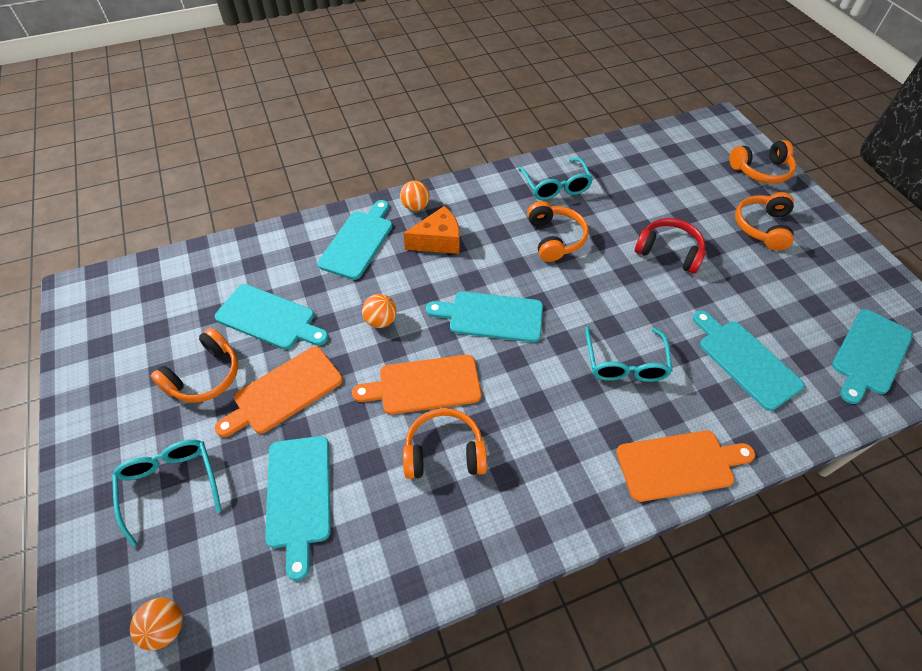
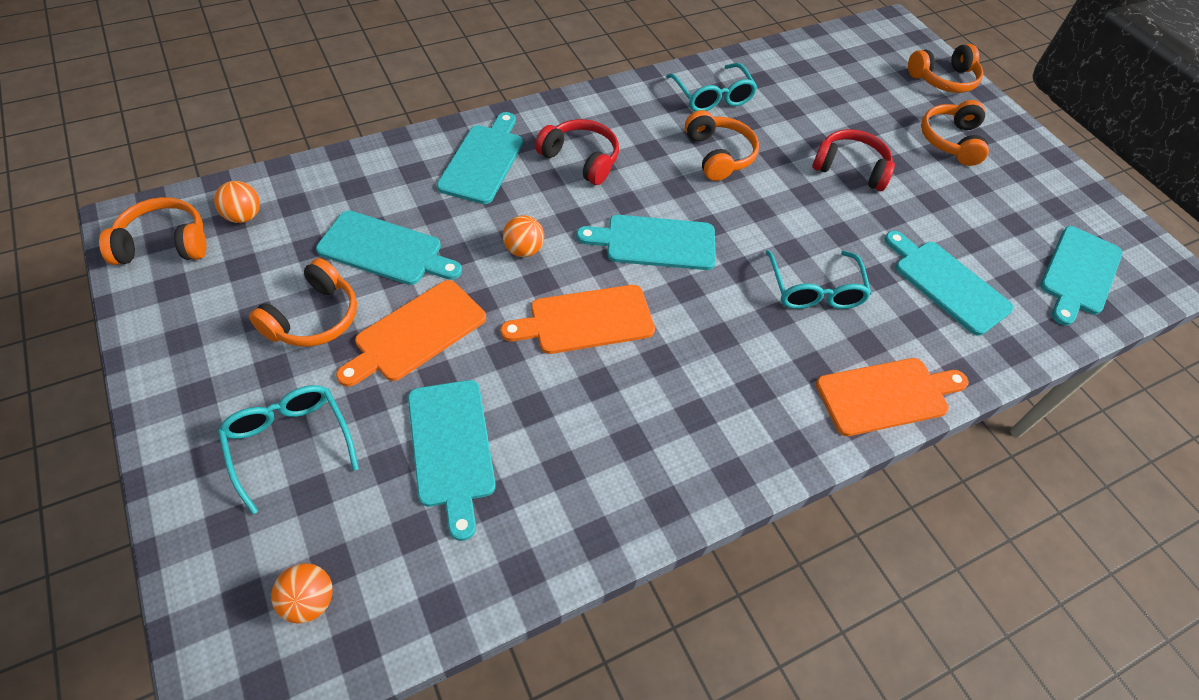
camera: 10 degrees left, 0 degrees up
(415, 206) = (548, 120): orange ball -> orange ball (243, 216)
(438, 241) = (581, 159): orange cheese -> red headphones
(444, 452) = (619, 392): orange headphones -> orange headphones (164, 244)

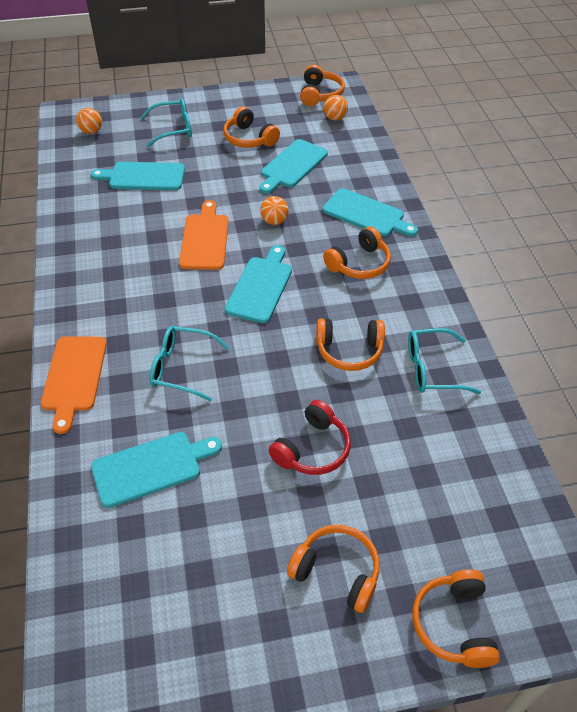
camera: 110 degrees right, 5 degrees down
(416, 333) = (224, 172): orange cutting board -> none
(581, 159) = (359, 264): red headphones -> orange headphones
(1079, 273) = (116, 601): turquoise cutting board -> none

